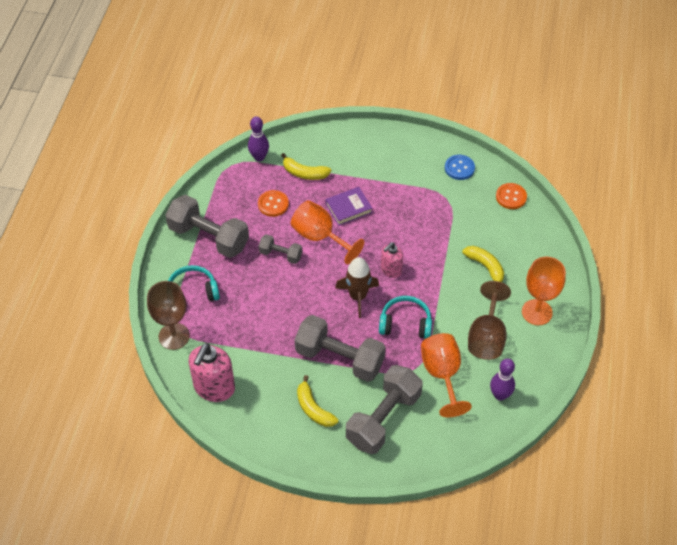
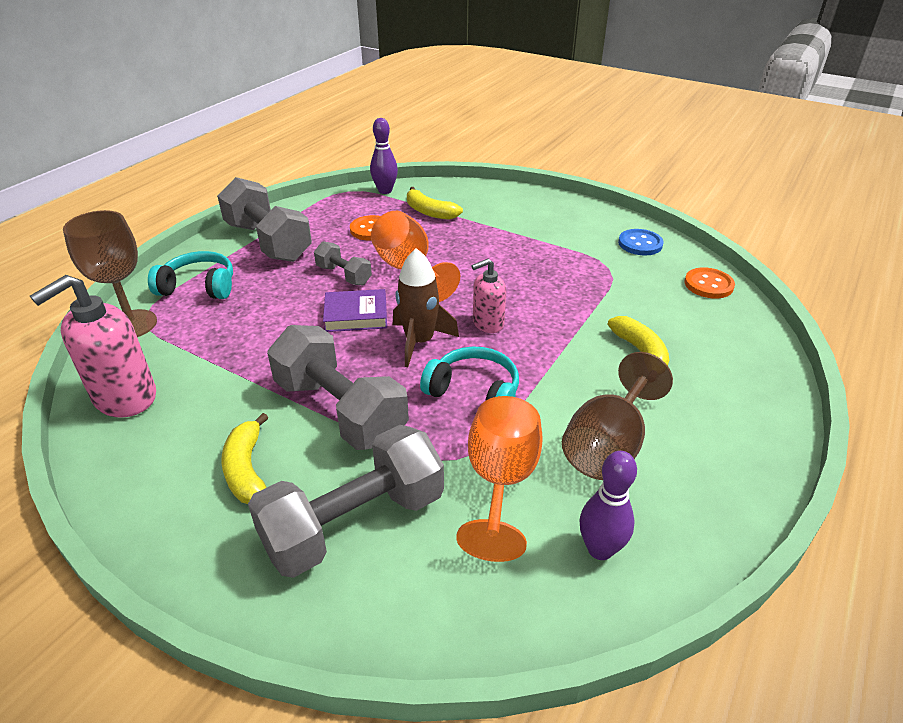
camera: 20 degrees right, 15 degrees down
(348, 208) = (465, 251): purple book -> purple book (356, 315)
(537, 312) = (715, 433): orange goblet -> none

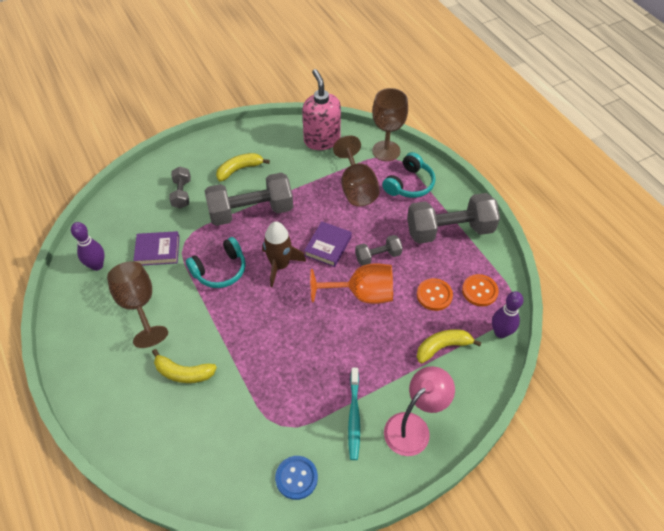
camera: 120 degrees right, 15 degrees up
(229, 326) = (356, 188): none -> brown goblet
(247, 470) = (239, 169): yellow banana -> yellow banana turned 45 degrees counterclockwise
(354, 522) = (182, 194): grey dumbbell -> grey dumbbell, size x0.52
(487, 323) = (272, 308): pink soap dispenser -> none
(501, 482) = (157, 251): orange goblet -> purple book
(524, 206) = (413, 427): none -> pink lamp
(551, 234) = (354, 417): none -> turquoise toothbrush
(708, 285) = (211, 482): orange button -> orange button (479, 291)

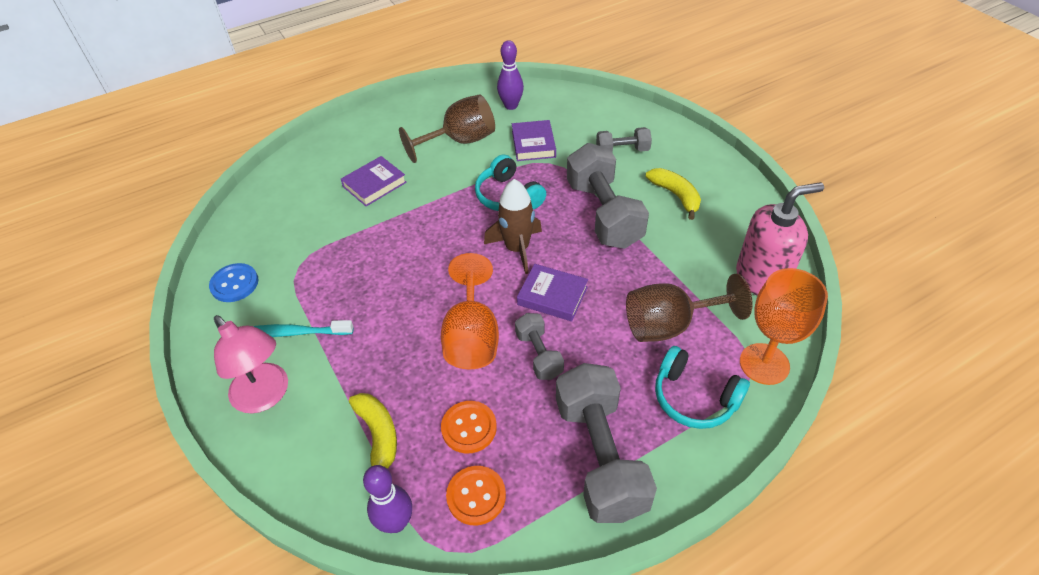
camera: 90 degrees right, 5 degrees down
(183, 373) = (374, 184): yellow banana -> purple book
(386, 151) = (764, 364): brown goblet -> orange goblet

